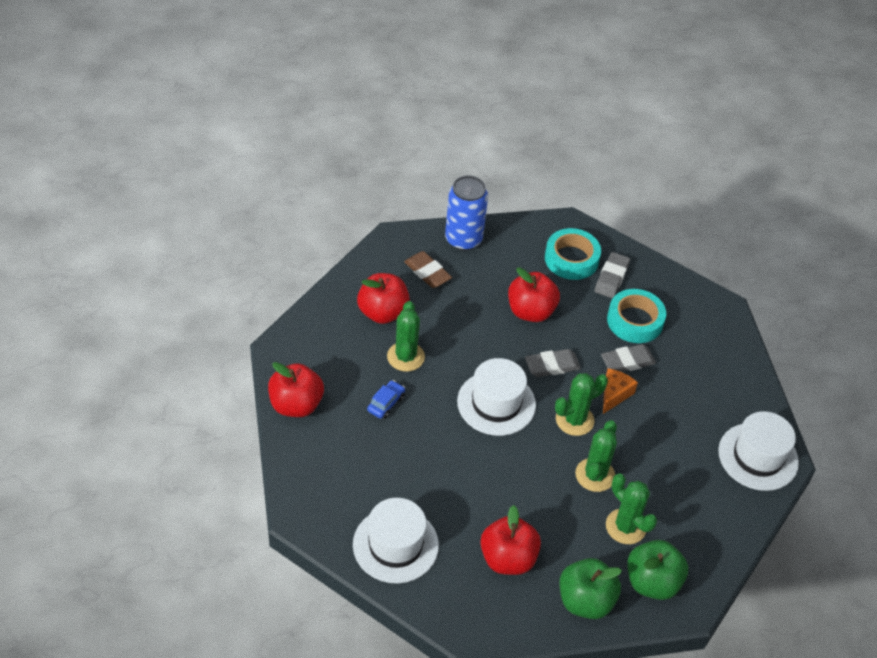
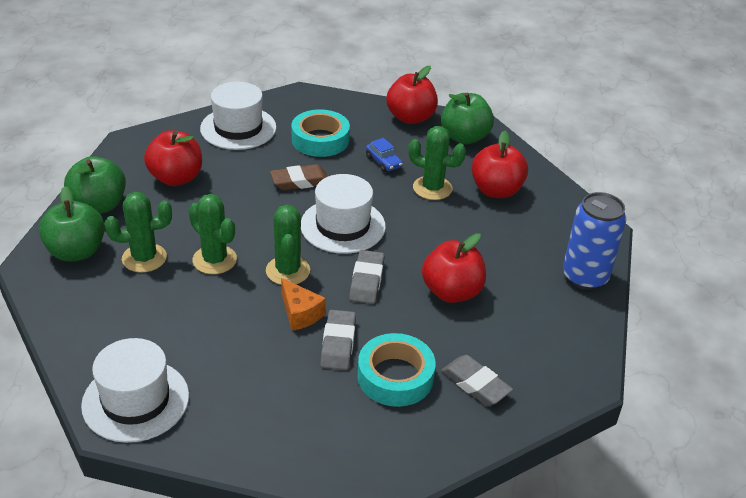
camera: 115 degrees right, 10 degrees down
(309, 353) = (464, 137): none -> green apple
(427, 272) = (541, 235): brown eraser -> brown eraser (300, 181)
(571, 259) = (522, 358): turquoise tape -> turquoise tape (320, 140)

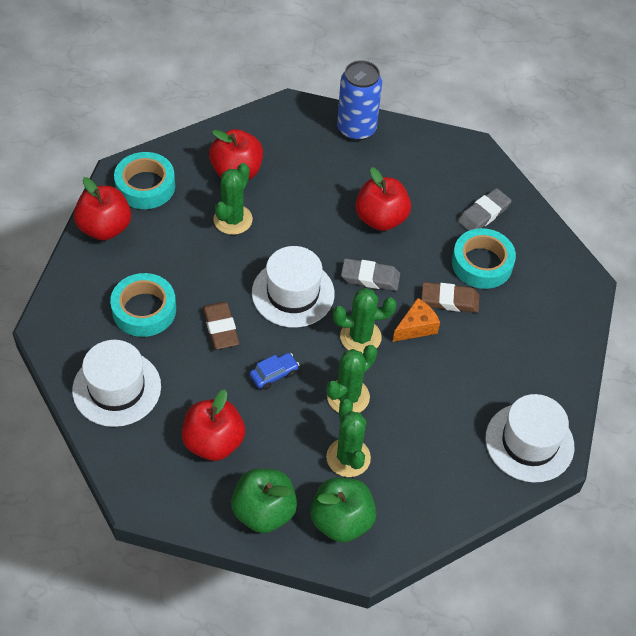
camera: 90 degrees left, 15 degrees up
(338, 343) = (449, 300): grey eraser -> brown eraser
(383, 162) = (187, 256): blue car -> blue car (274, 374)
(464, 137) = (145, 186): green apple -> turquoise tape

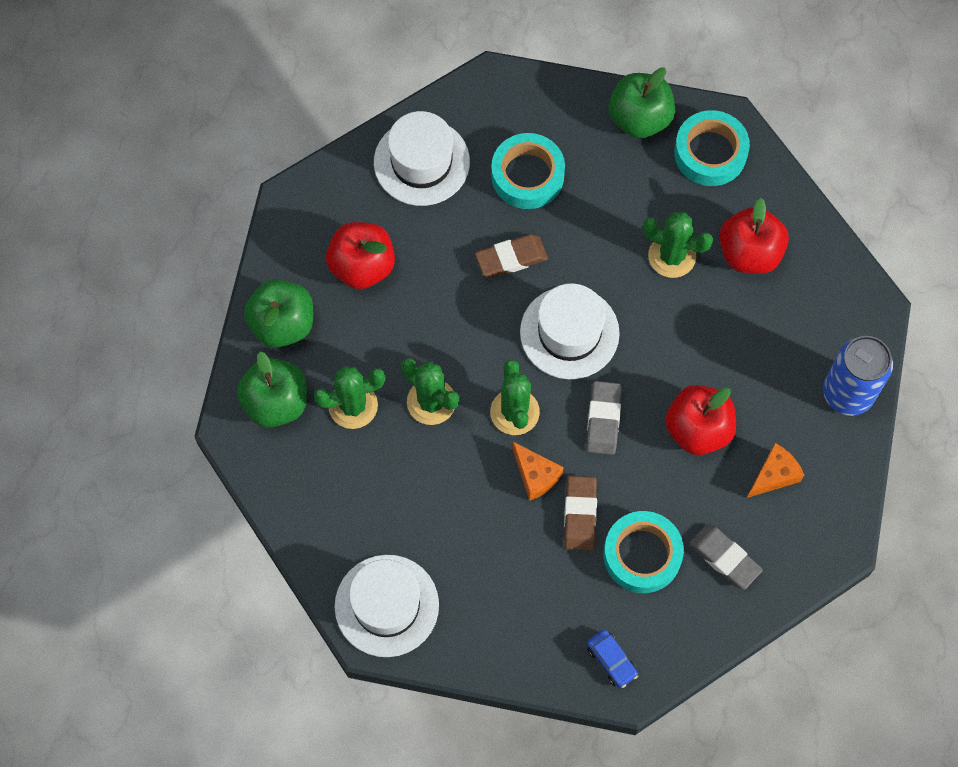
camera: 90 degrees right, 15 degrees up
(105, 228) = (639, 118): red apple -> green apple
(274, 374) = (454, 320): blue car -> blue car (611, 660)
(419, 178) = (774, 475): none -> orange cheese

